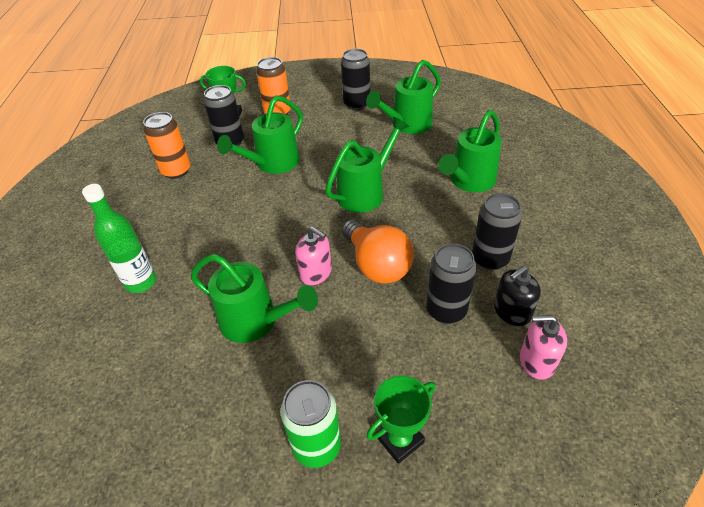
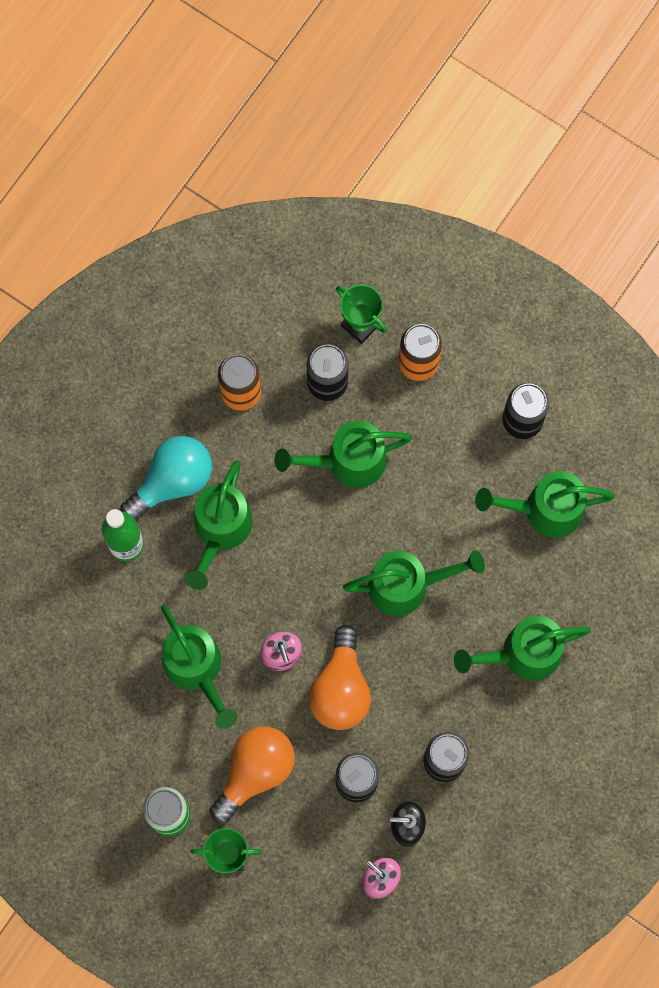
camera: 35 degrees right, 30 degrees up
(156, 231) = (172, 481): none -> turquoise light bulb
(212, 236) = (220, 531): none -> green watering can
(363, 357) = (255, 772): none -> orange light bulb

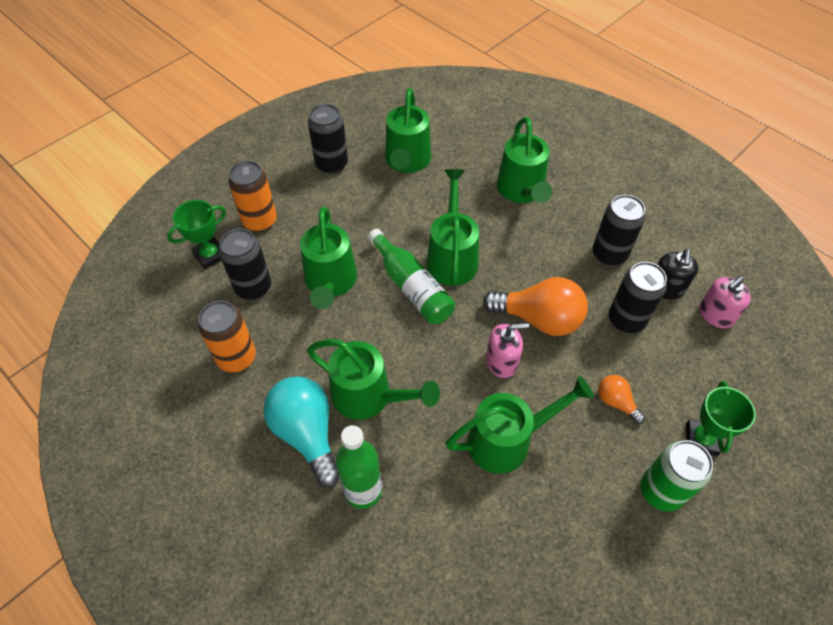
camera: 80 degrees left, 20 degrees down
(255, 772) = (616, 402): orange light bulb -> orange light bulb, size x0.51
(358, 548) = (411, 287): none -> green bottle

